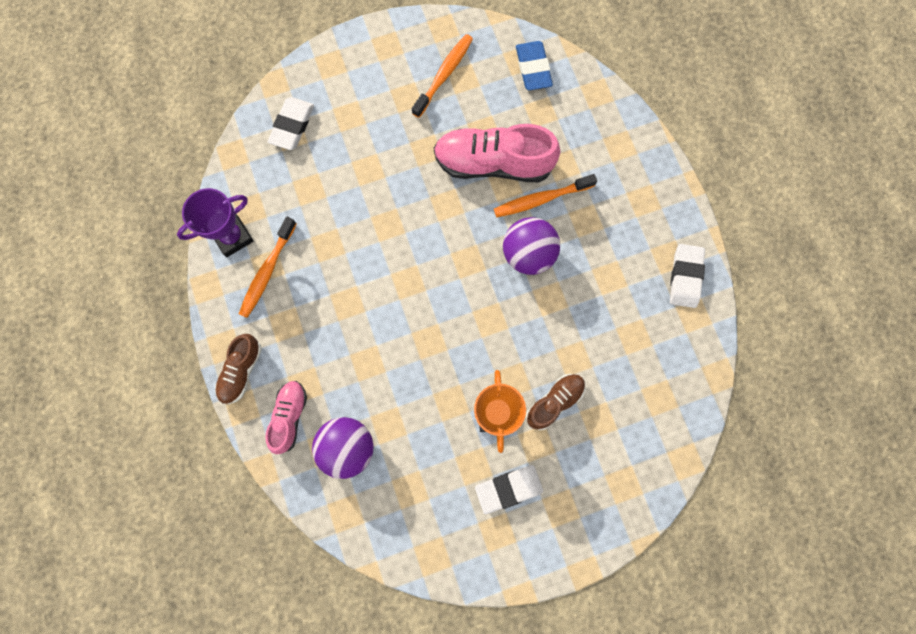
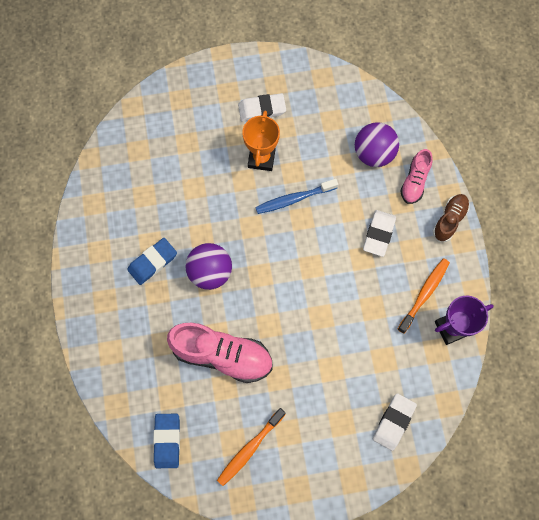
camera: 170 degrees left, 5 degrees down
(443, 365) = (294, 199): none -> blue toothbrush
(541, 199) = (189, 316): orange toothbrush -> none
(554, 402) = (216, 160): brown shoe -> none
(600, 254) = (152, 262): none -> blue eraser
(685, 277) = (91, 233): white eraser -> white eraser (379, 234)

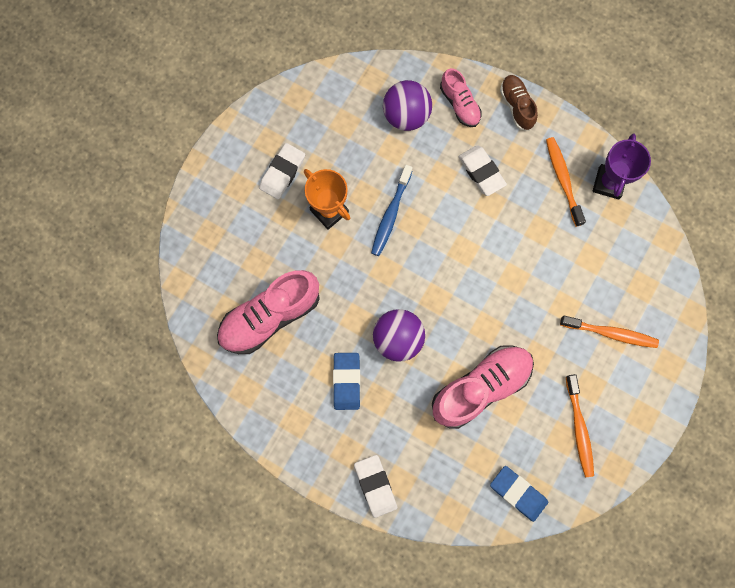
camera: 50 degrees left, 5 degrees up
(157, 179) = (270, 316): none -> pink shoe
(340, 417) = (610, 333): none -> orange toothbrush
(393, 422) = (648, 294): white eraser -> white eraser (375, 486)

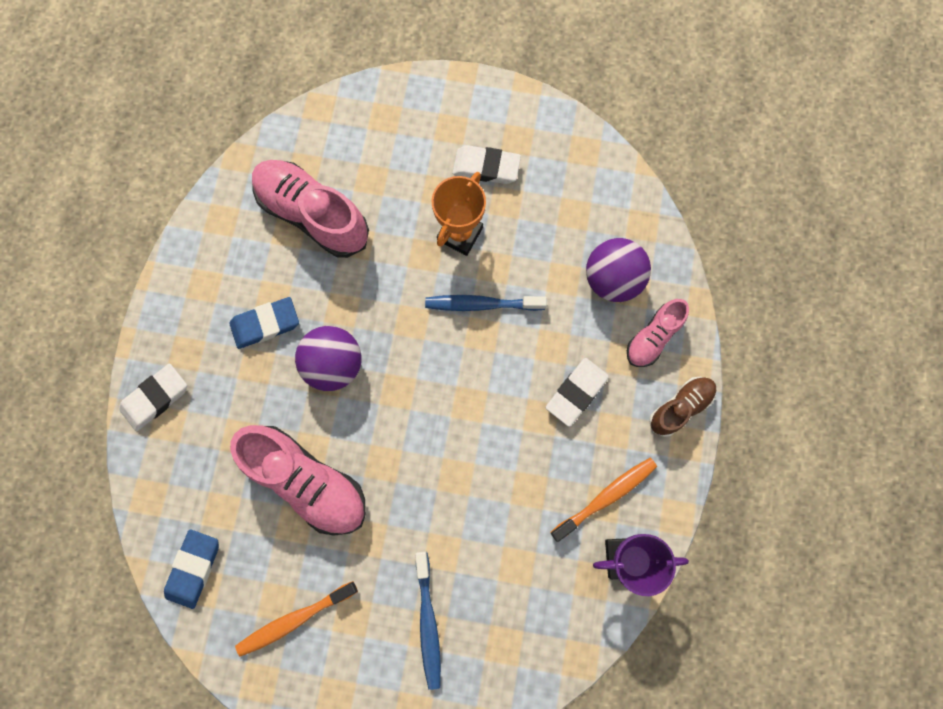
camera: 70 degrees right, 0 degrees up
(610, 333) = (428, 622): orange toothbrush -> blue toothbrush

